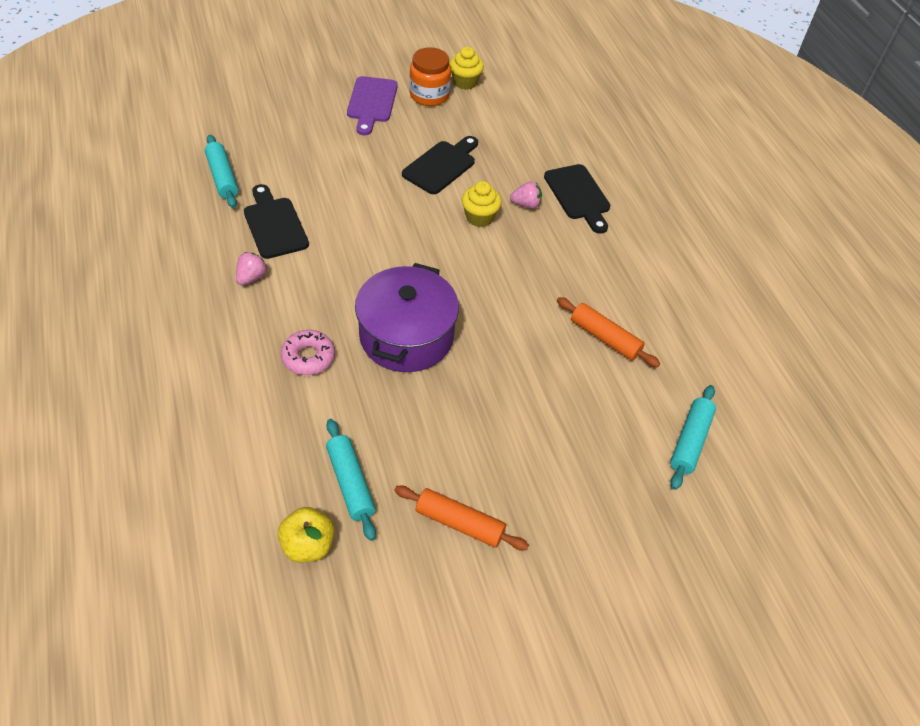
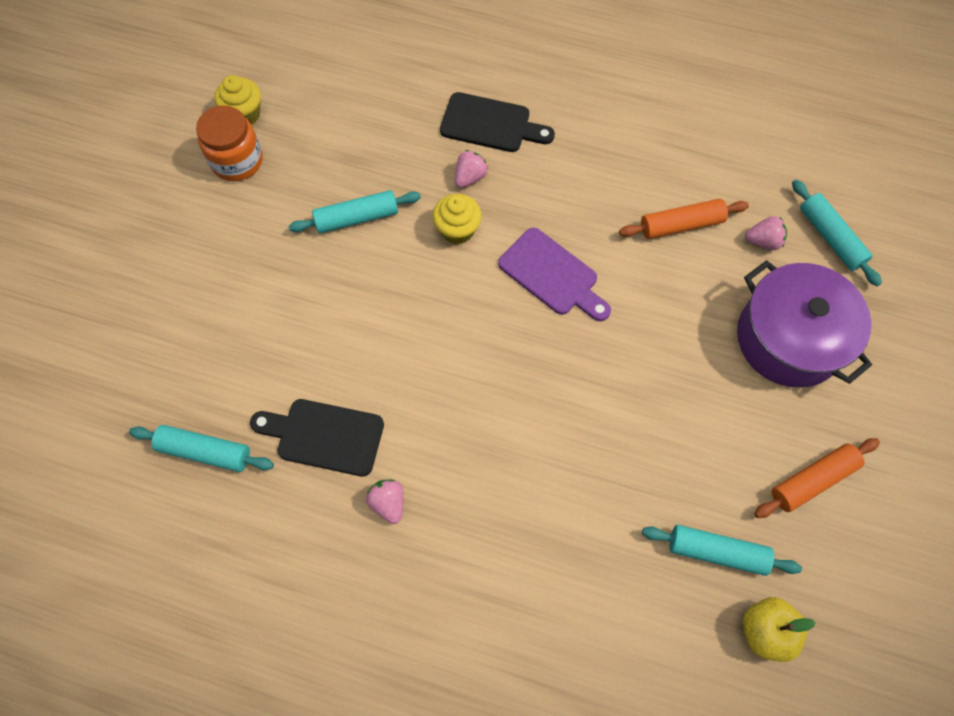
camera: 50 degrees left, 15 degrees up
(308, 357) = (538, 505): pink donut -> none
(372, 102) = (202, 224): purple cutting board -> purple cutting board (552, 275)
(406, 336) = (570, 395): purple pot -> purple pot (789, 339)
(441, 166) = (357, 218): black cutting board -> turquoise rolling pin
(641, 396) = (763, 241): none -> pink strawberry

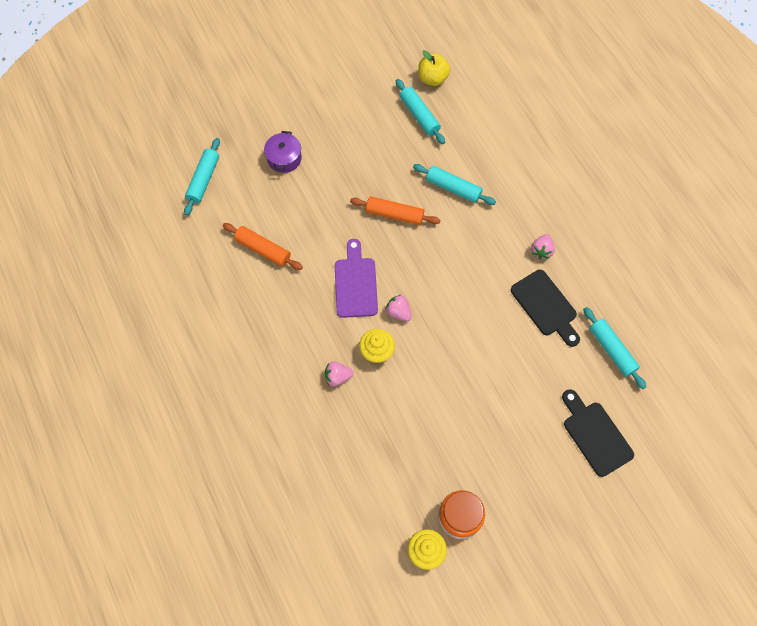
camera: 135 degrees left, 0 degrees up
(357, 218) = (423, 410): turquoise rolling pin -> turquoise rolling pin (453, 188)
(490, 124) = (290, 400): black cutting board -> black cutting board (595, 435)
(763, 241) = (236, 207): pink strawberry -> pink strawberry (398, 312)
(789, 339) = (284, 158): purple pot -> purple pot, size x0.51
(812, 480) = (349, 104): orange rolling pin -> orange rolling pin (394, 214)

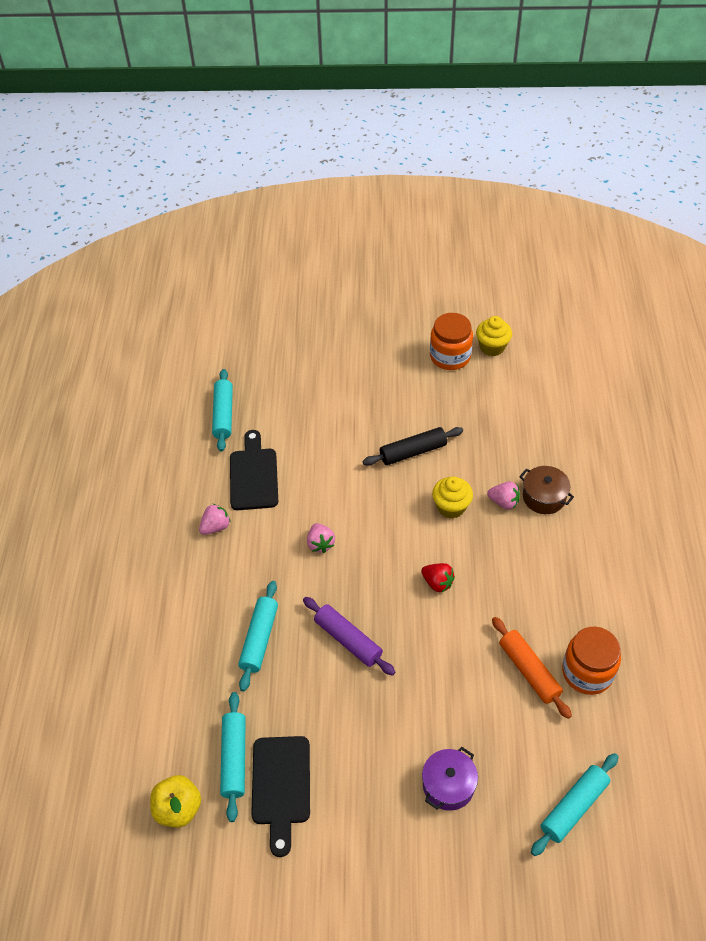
camera: 150 degrees left, 15 degrees down
(223, 267) = (587, 672): none -> orange jar
(307, 397) = (544, 497): none -> brown pot
(355, 283) = (437, 583): purple cutting board -> red strawberry
(394, 214) = (348, 640): orange rolling pin -> purple rolling pin
(398, 312) = (407, 534): pink strawberry -> pink strawberry (320, 544)
(434, 390) = (413, 452): none -> black rolling pin
(453, 188) = (259, 639): turquoise rolling pin -> turquoise rolling pin turned 45 degrees clockwise
(595, 435) = (292, 363): black cutting board -> black cutting board (281, 786)

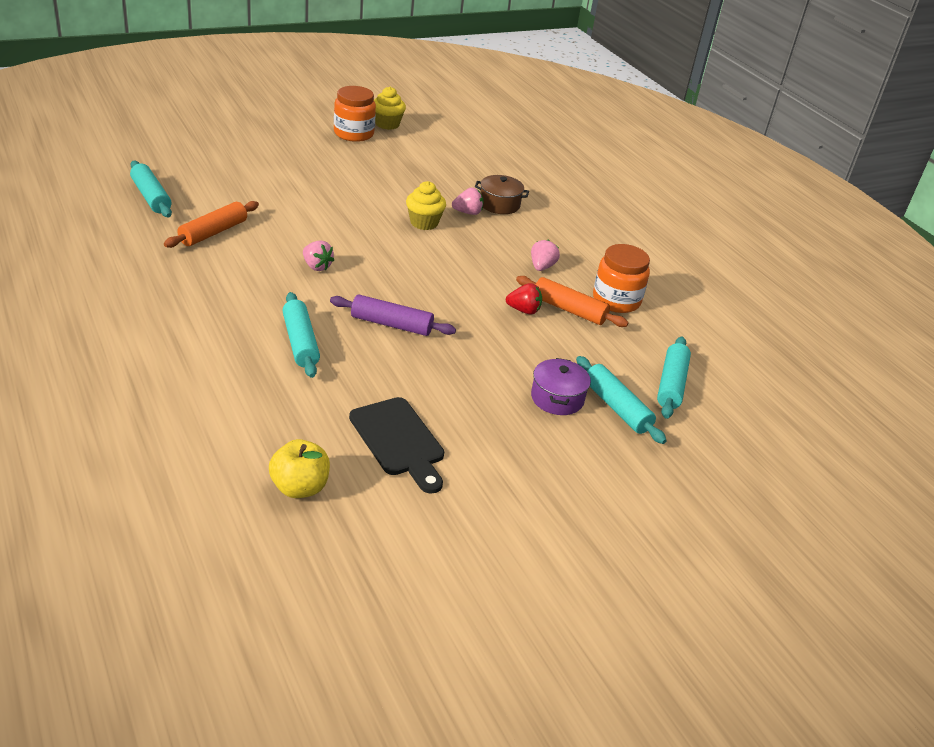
camera: 35 degrees left, 15 degrees down
(215, 527) = (196, 274): pink strawberry -> pink strawberry (542, 267)
(234, 759) = (335, 434): turquoise rolling pin -> turquoise rolling pin (616, 407)
(253, 475) = (213, 232): black cutting board -> orange rolling pin
(413, 452) = (363, 194): black rolling pin -> none
(437, 583) = (447, 271): red strawberry -> red strawberry (523, 310)

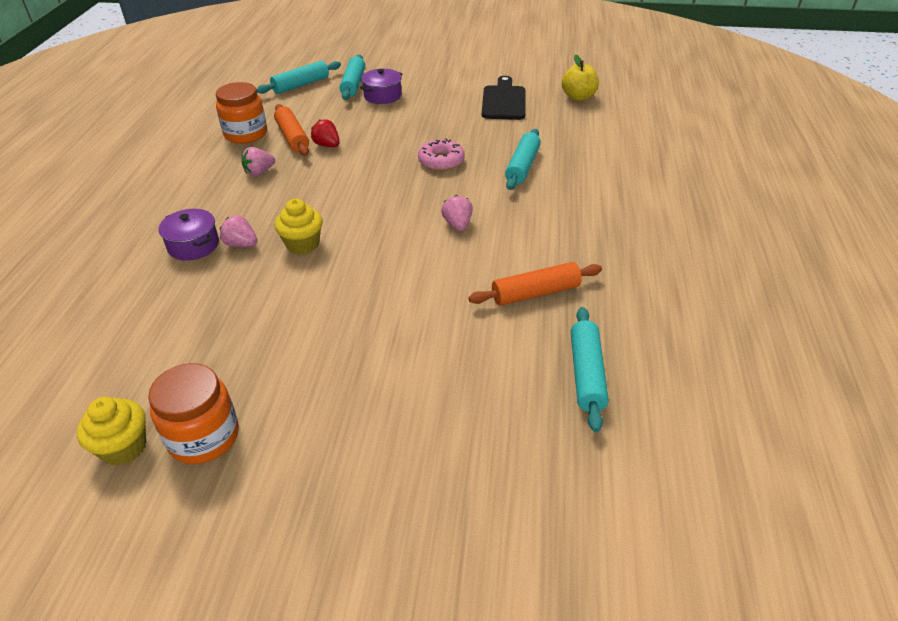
camera: 140 degrees left, 5 degrees up
(391, 324) = (441, 161): purple rolling pin -> pink donut
(499, 204) = (193, 245): brown pot -> purple pot

